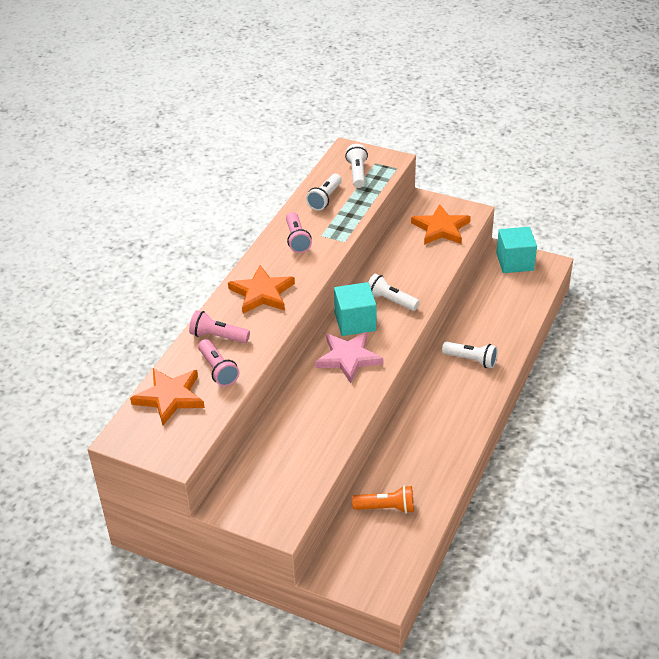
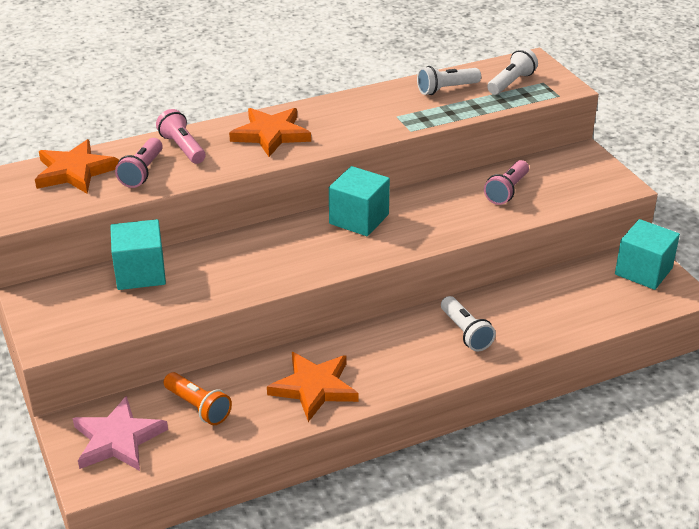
camera: 40 degrees right, 5 degrees down
(272, 443) = (140, 273): none -> turquoise cube
(297, 239) = (368, 109): pink flashlight -> pink flashlight (507, 191)
(348, 358) = (307, 245): pink star -> pink star (117, 439)
(390, 301) = (419, 219): white flashlight -> none
(441, 228) = (566, 184): orange star -> orange star (314, 388)

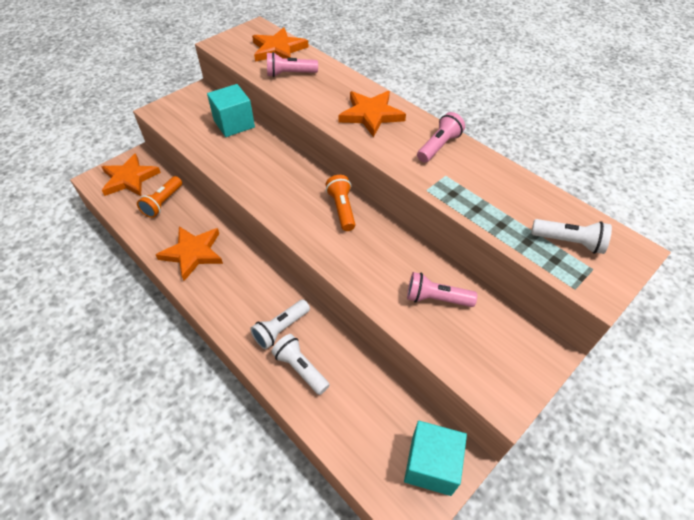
camera: 70 degrees right, 15 degrees up
(117, 439) = (130, 178): pink star -> orange star
(182, 148) = (329, 81): pink flashlight -> pink flashlight (439, 146)
(359, 219) = (342, 209): turquoise cube -> orange flashlight
(446, 89) = (517, 197): white flashlight -> white flashlight (300, 368)

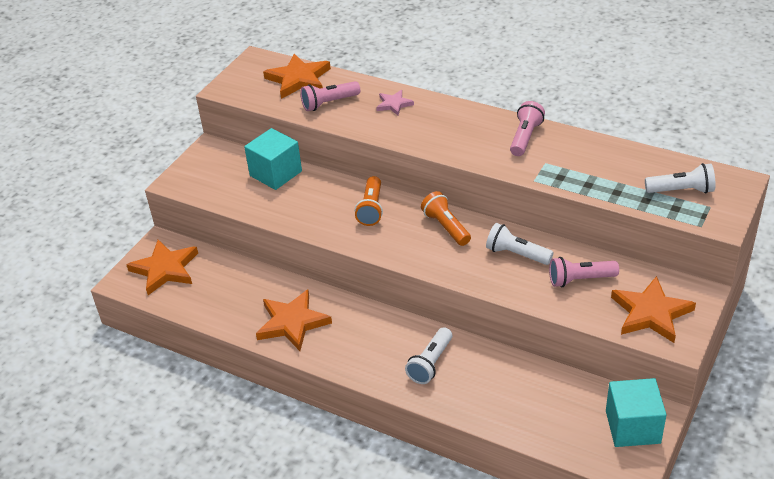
camera: 15 degrees left, 10 degrees down
(163, 203) = (223, 283): orange flashlight -> orange flashlight (371, 209)
(300, 368) = (470, 390): white flashlight -> white flashlight (516, 254)
(341, 88) = (394, 104): none -> pink star
(371, 115) = (441, 124): orange star -> orange star (651, 313)

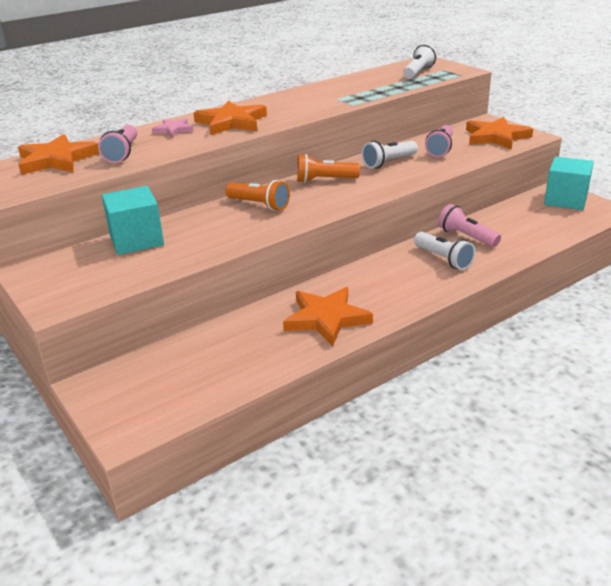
camera: 65 degrees left, 10 degrees down
(165, 269) = (145, 390): orange star -> orange star (231, 122)
(525, 137) = (295, 98): pink flashlight -> pink flashlight (466, 237)

